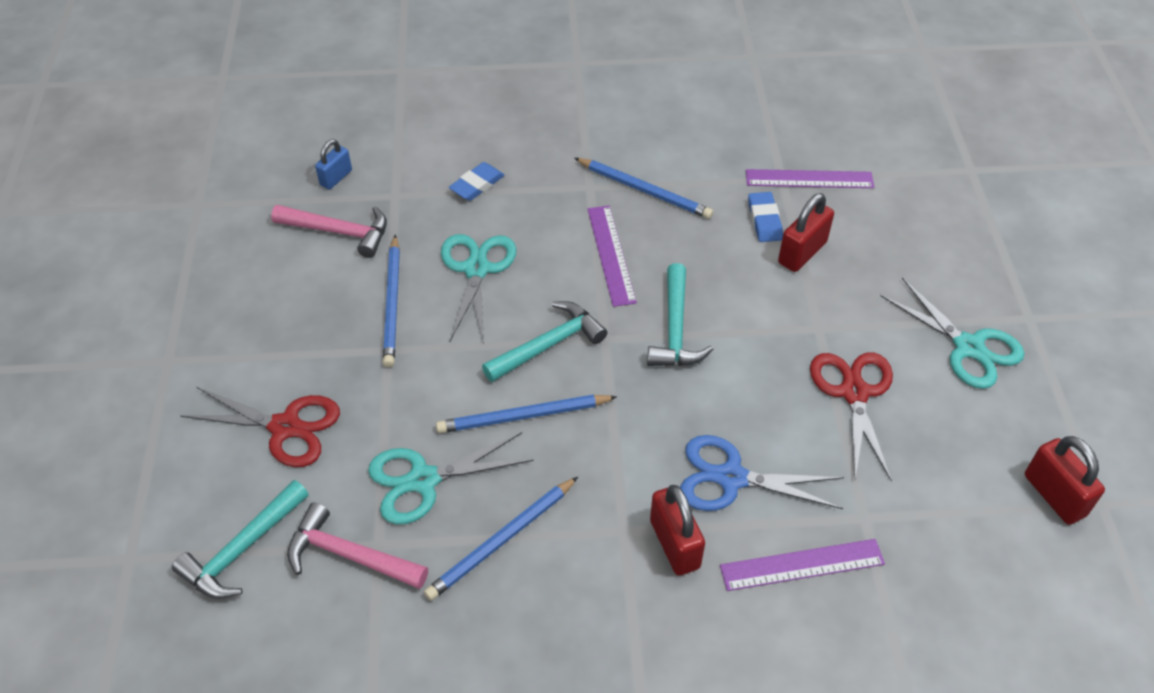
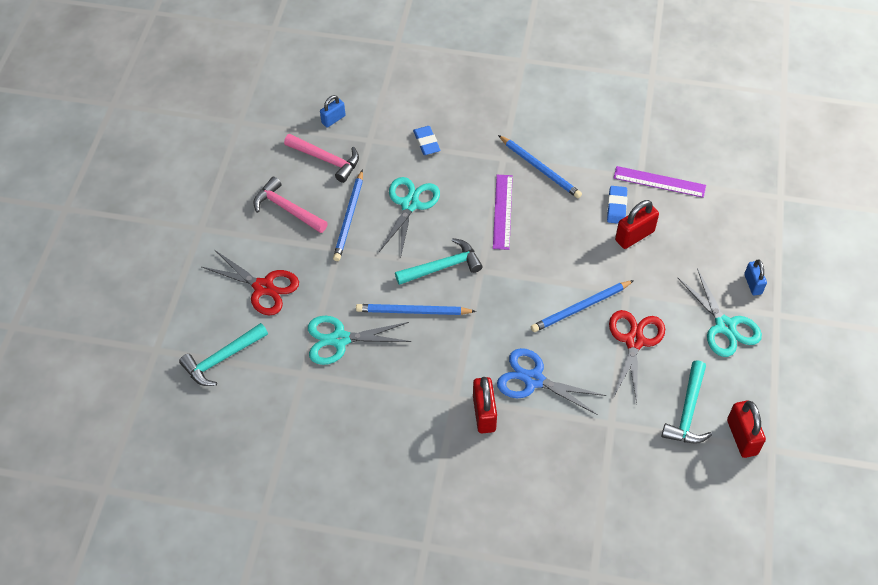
camera: 15 degrees right, 5 degrees up
(349, 555) = (284, 376): pink hammer -> pink hammer (287, 209)
(477, 185) = (426, 142): blue eraser -> blue eraser turned 75 degrees counterclockwise
(502, 540) = (378, 388): blue pencil -> blue pencil (580, 308)
(675, 329) = (529, 273): turquoise hammer -> turquoise hammer (688, 412)
(802, 565) = (560, 444): purple ruler -> none
(982, 285) = (753, 284): none -> blue padlock

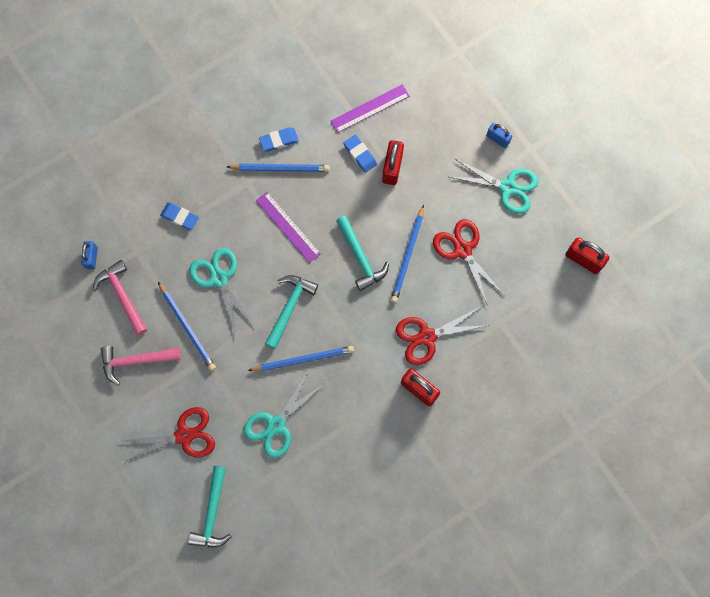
camera: 45 degrees left, 20 degrees up
(326, 160) = (122, 296): pink hammer -> pink hammer turned 105 degrees counterclockwise
(413, 311) = (303, 359): blue pencil -> blue pencil turned 150 degrees counterclockwise
(533, 380) = (427, 336): blue scissors -> red scissors
(559, 149) = (279, 140): none -> blue eraser
(688, 412) = (538, 271): turquoise hammer -> turquoise hammer (361, 257)

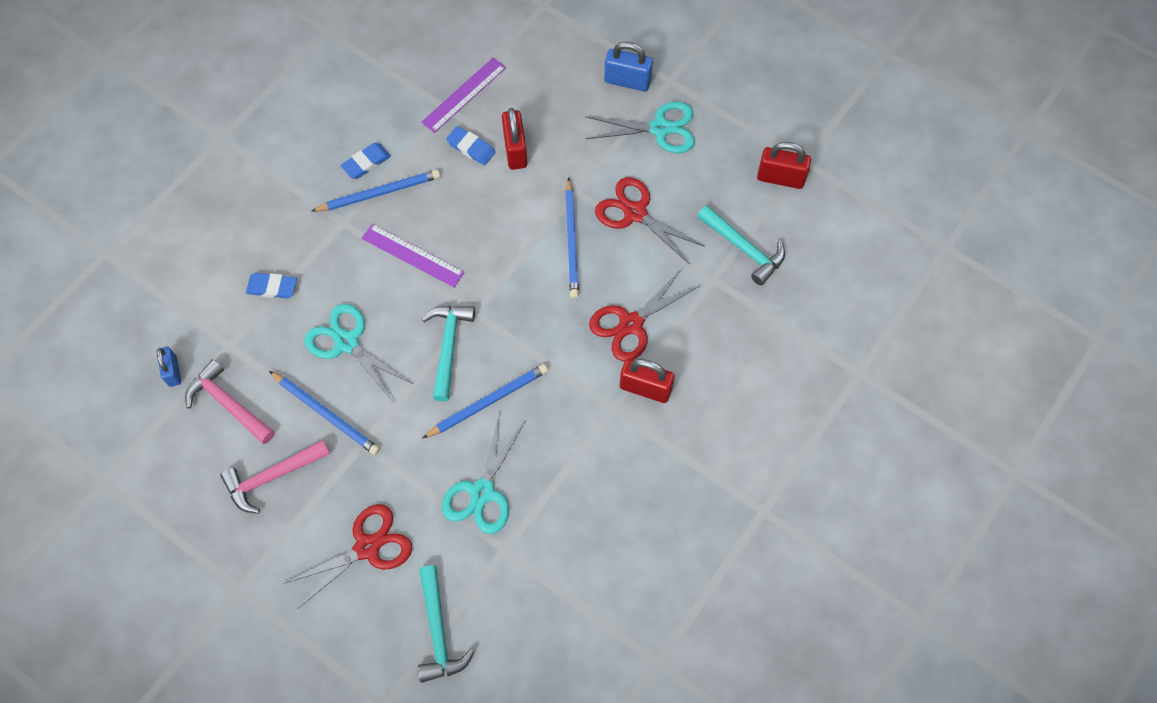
camera: 20 degrees left, 10 degrees down
(361, 257) = (515, 261): turquoise hammer -> turquoise hammer (744, 248)
(497, 139) = (627, 81): blue padlock -> blue padlock, size x1.53

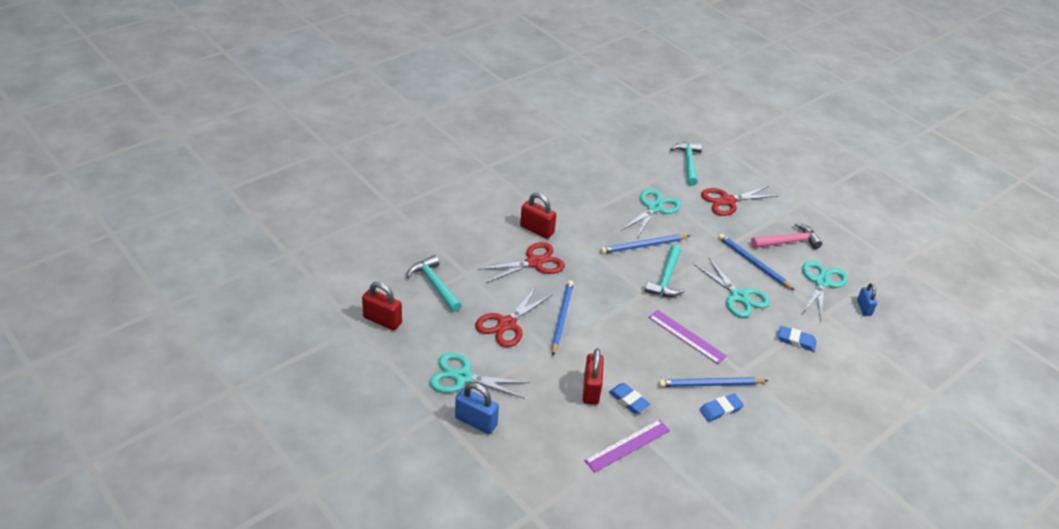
camera: 170 degrees left, 25 degrees down
(228, 404) = (821, 282): pink hammer -> turquoise scissors
(635, 213) = (507, 324): red scissors -> red scissors turned 75 degrees clockwise

